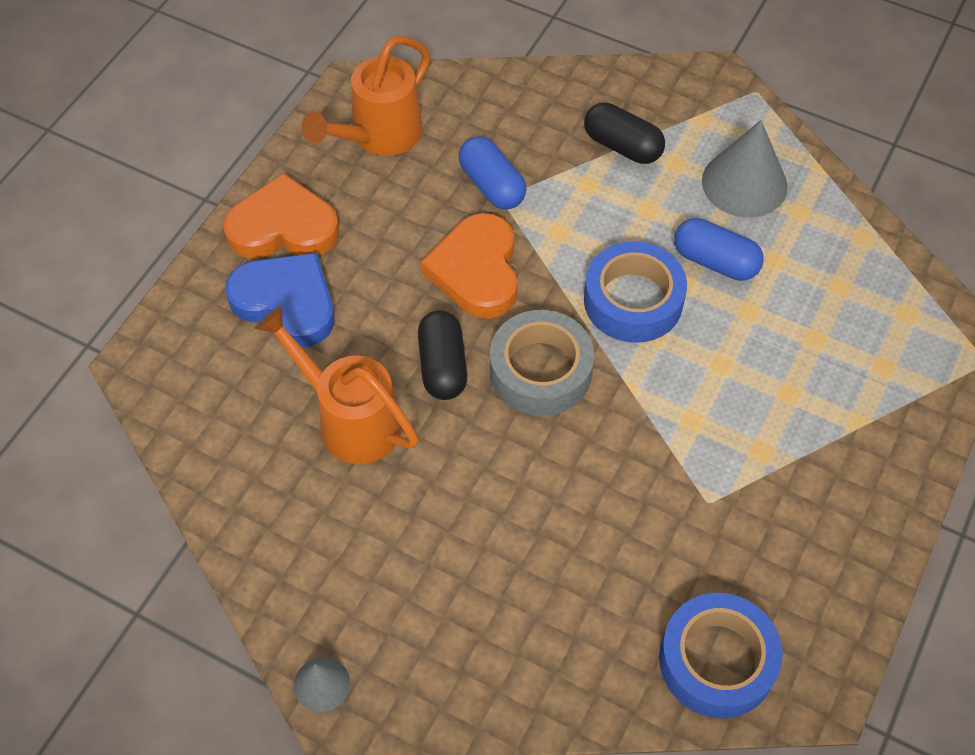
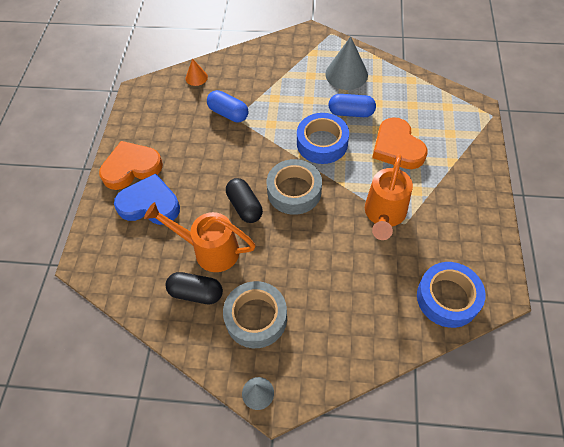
camera: 20 degrees left, 0 degrees up
(374, 563) = (256, 318): none -> grey tape
(379, 136) = (161, 109): orange watering can -> orange watering can (384, 215)
(466, 97) = (196, 77): none -> orange cone
(476, 271) = (240, 155): orange heart -> orange heart (397, 147)
(622, 146) = (282, 76): black capsule -> black capsule (196, 293)

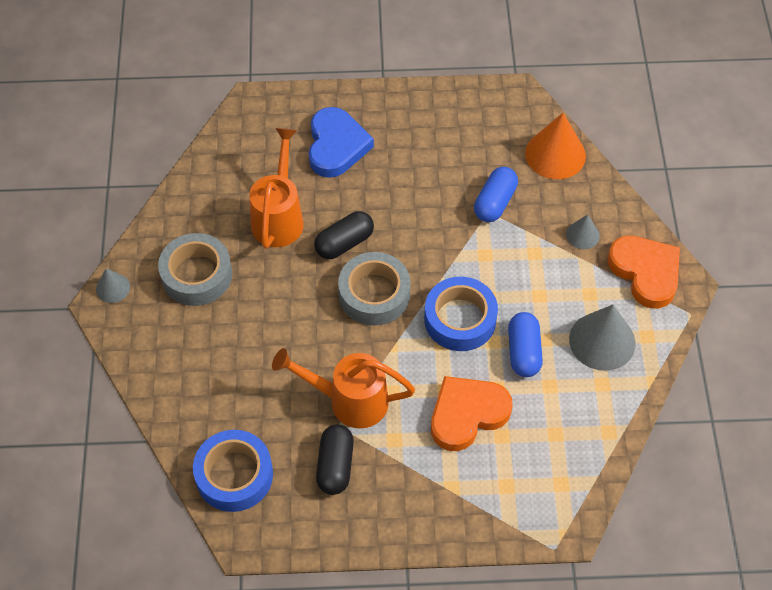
camera: 80 degrees right, 0 degrees up
(131, 168) = (387, 116): orange heart -> orange heart (645, 272)
(196, 77) = (555, 154): orange cone -> orange cone, size x1.88
(196, 293) = (223, 213): black capsule -> black capsule (335, 466)
(265, 72) = (582, 235): none -> grey cone

